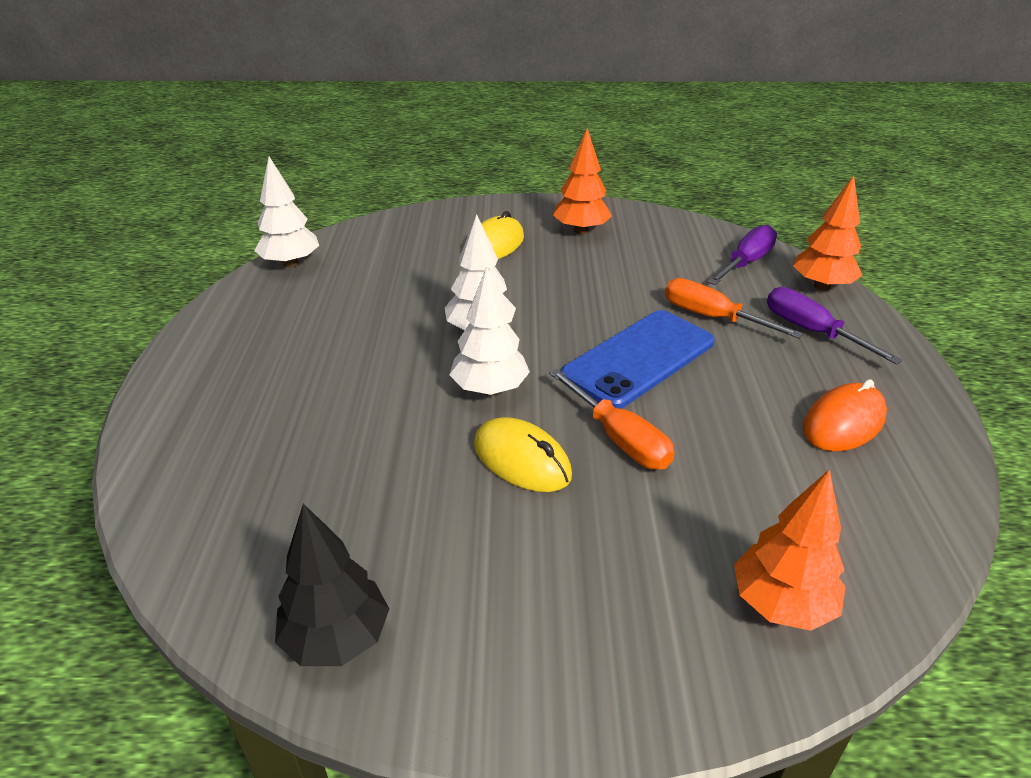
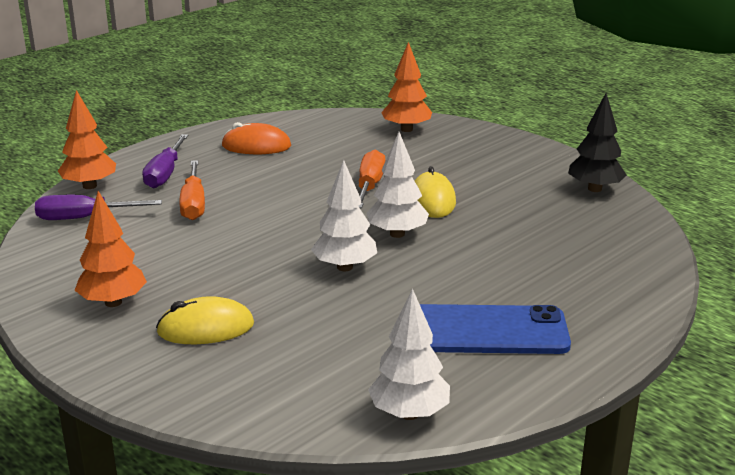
camera: 135 degrees left, 10 degrees down
(639, 359) = (284, 207): blue phone -> blue phone (487, 331)

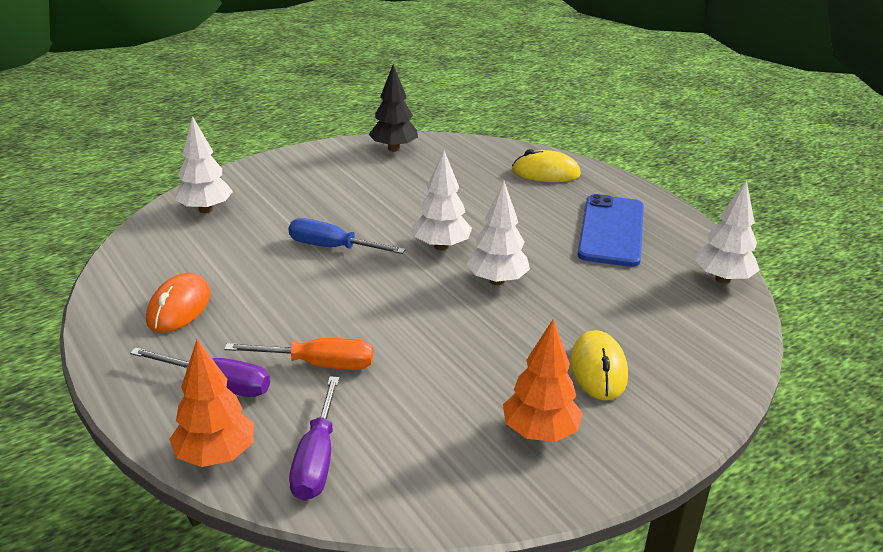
camera: 80 degrees left, 5 degrees up
(369, 186) = (333, 247): orange screwdriver -> blue screwdriver
(406, 129) = (205, 209): orange tree -> white tree
(432, 200) = (381, 220): yellow mouse -> yellow mouse (546, 173)

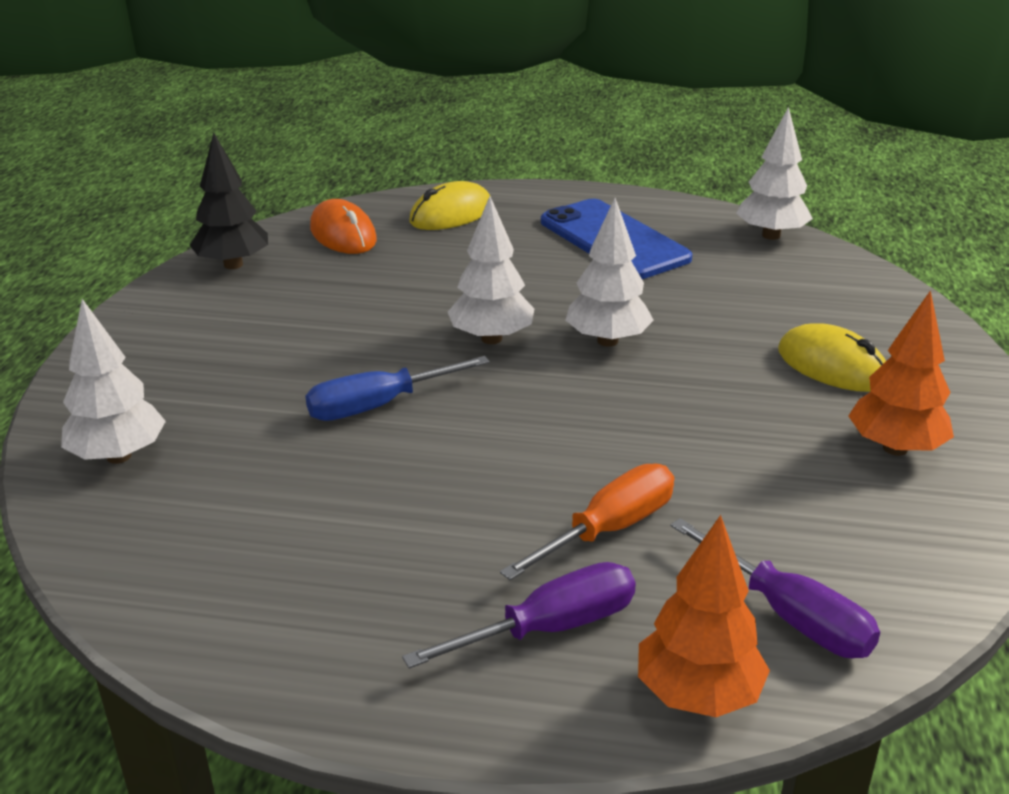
camera: 45 degrees left, 0 degrees up
(179, 308) = (328, 585): orange mouse -> orange mouse (343, 234)

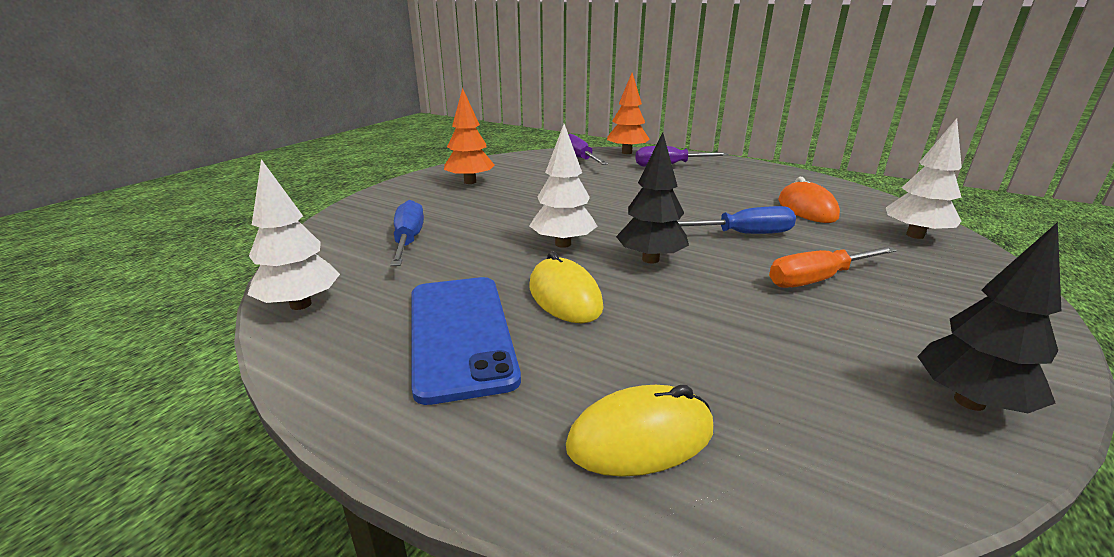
camera: 160 degrees left, 5 degrees down
(343, 234) = (820, 430): orange mouse -> orange mouse (807, 209)
(491, 338) = (650, 259): white tree -> black tree
(608, 530) = (630, 180): orange screwdriver -> orange screwdriver (817, 279)
(791, 310) = (408, 240): none -> blue screwdriver
(832, 366) = (441, 210): yellow mouse -> yellow mouse (565, 297)

